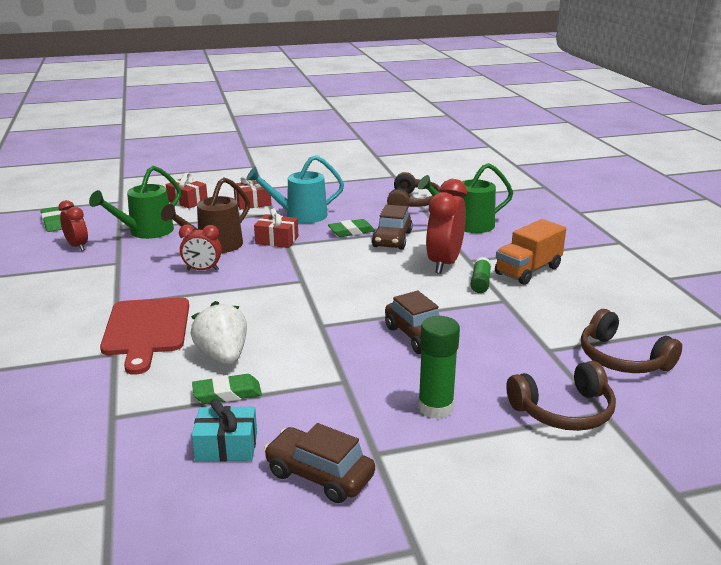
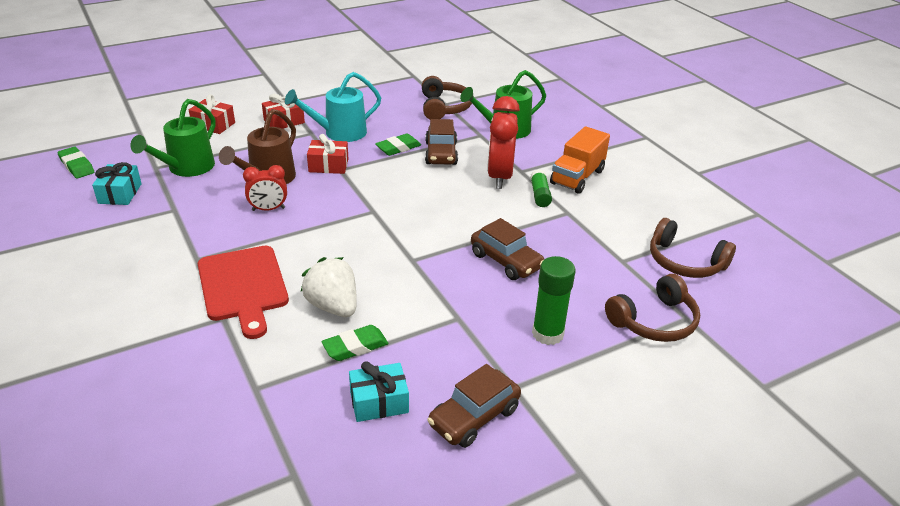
camera: 15 degrees left, 10 degrees up
(77, 246) = (120, 193): red clock -> turquoise gift
(319, 475) = (474, 417): brown car -> brown car turned 60 degrees counterclockwise

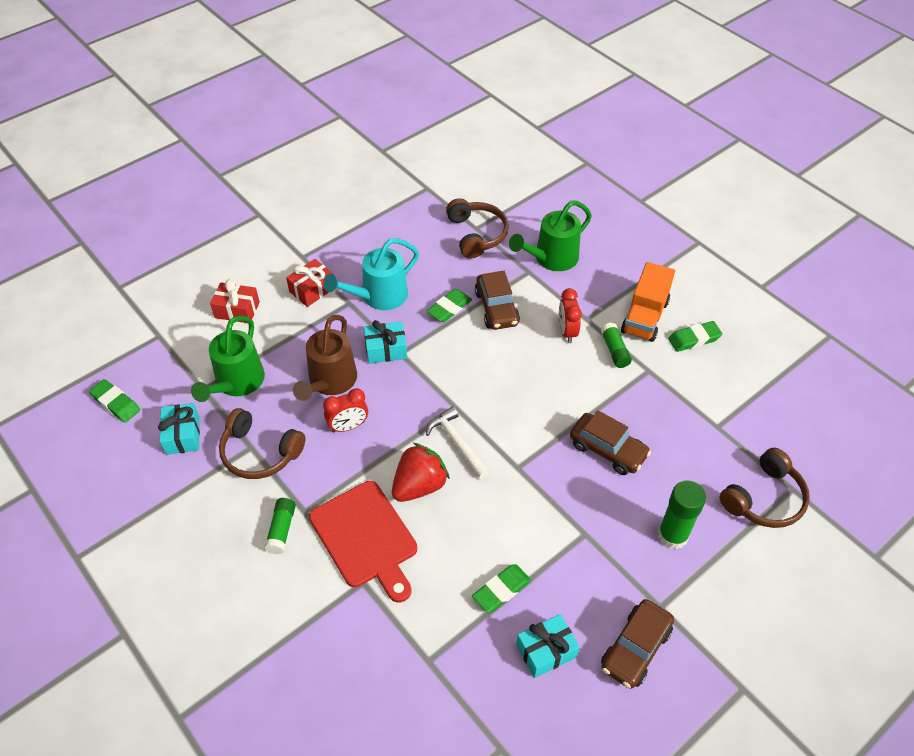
camera: 10 degrees left, 15 degrees up
(169, 268) = (281, 530): none -> green glue stick
(313, 258) = (419, 485): none -> red strawberry
(328, 165) = (386, 349): red gift -> turquoise gift
(333, 306) = (462, 544): white strawberry -> none
(363, 234) = (457, 442): none -> white hammer
(499, 177) = (567, 331): red clock -> red clock, size x0.58
(620, 198) = (694, 339): none -> green eraser
(684, 262) = (775, 416): brown headphones -> brown headphones (259, 453)

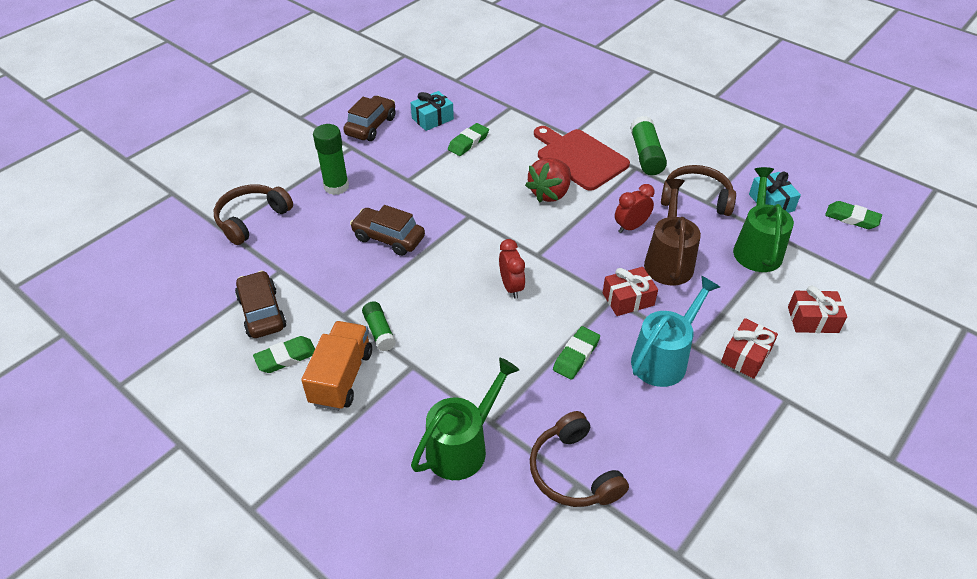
camera: 170 degrees right, 5 degrees down
(281, 530) = (646, 155): green glue stick -> green glue stick, size x1.56
(386, 349) = (628, 299): turquoise gift -> red gift
(457, 442) = (527, 227): white hammer -> none
(496, 308) = (520, 363): brown car -> brown car (262, 312)
(567, 331) = (434, 346): red clock -> red clock (511, 287)

